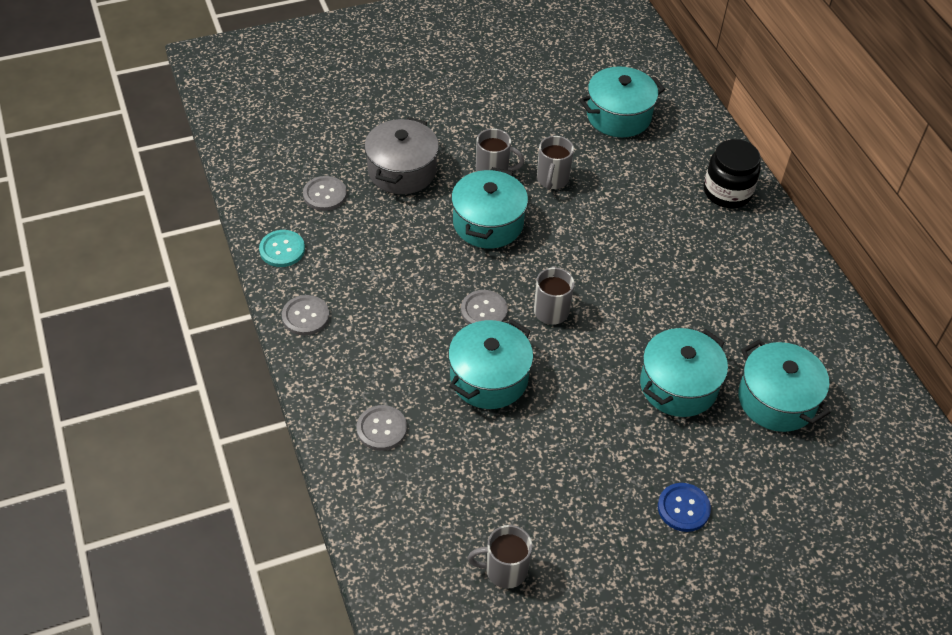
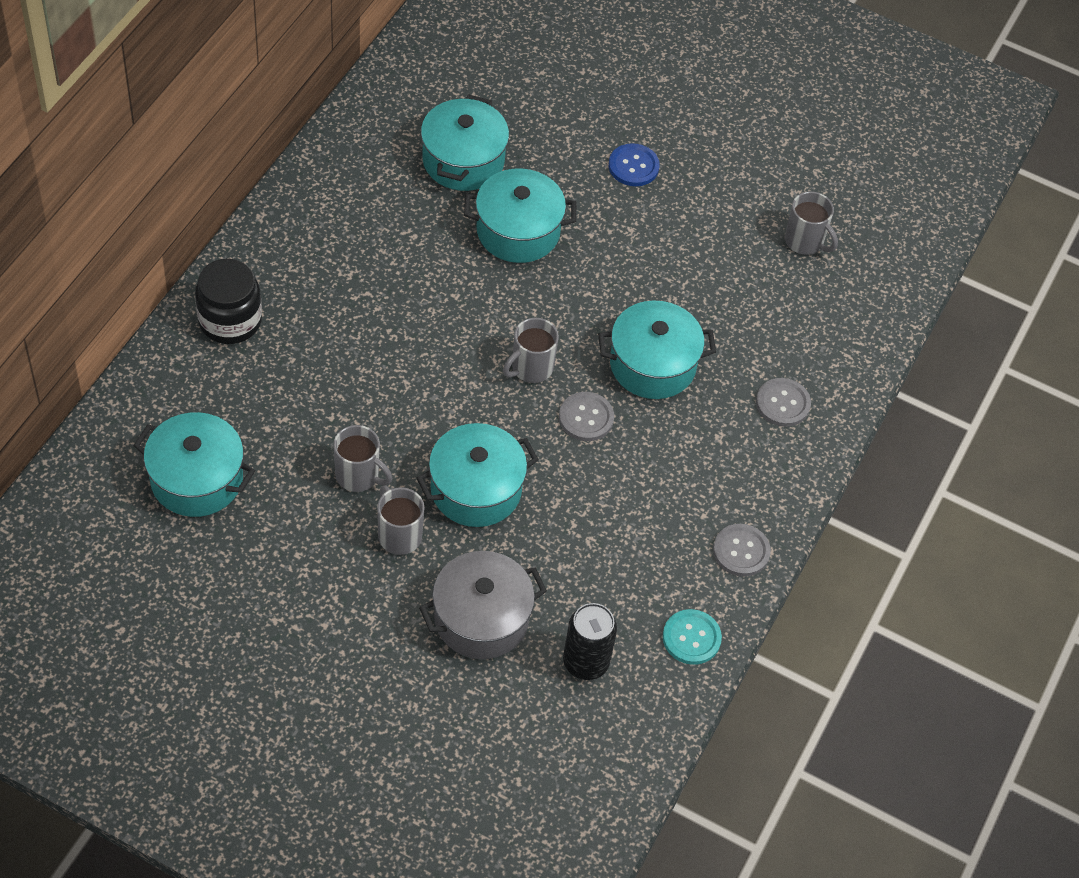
camera: 135 degrees left, 5 degrees up
(325, 194) = (586, 662): grey button -> black can
(552, 179) = (358, 475): grey mug -> grey mug turned 60 degrees clockwise

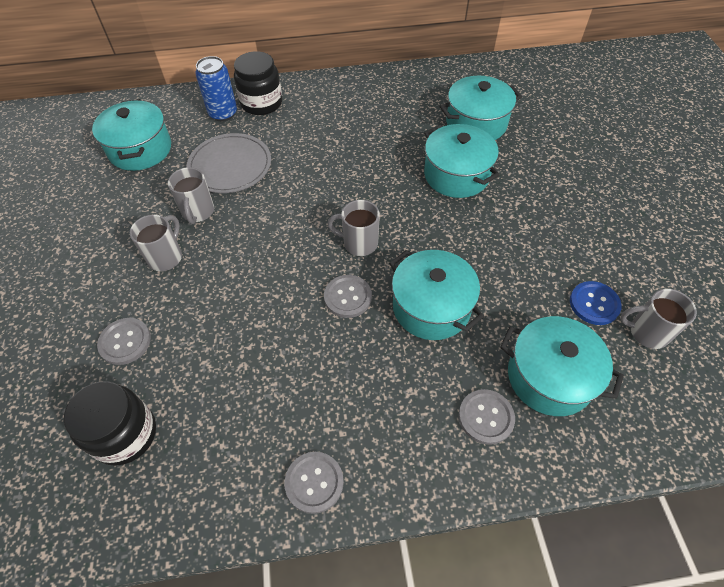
camera: 60 degrees right, 0 degrees up
(211, 367) = (223, 113): none -> blue can
(312, 410) = (230, 166): none -> grey plate
(476, 489) = (234, 274): turquoise pot -> turquoise pot (549, 377)
(481, 618) = (125, 342): grey pot -> grey button
(586, 662) = (125, 434): black can -> black jar
(633, 166) = (575, 197): blue button -> blue button (594, 304)
(691, 638) = (197, 500): turquoise button -> none
(805, 241) = (647, 332): grey mug -> grey mug turned 90 degrees clockwise

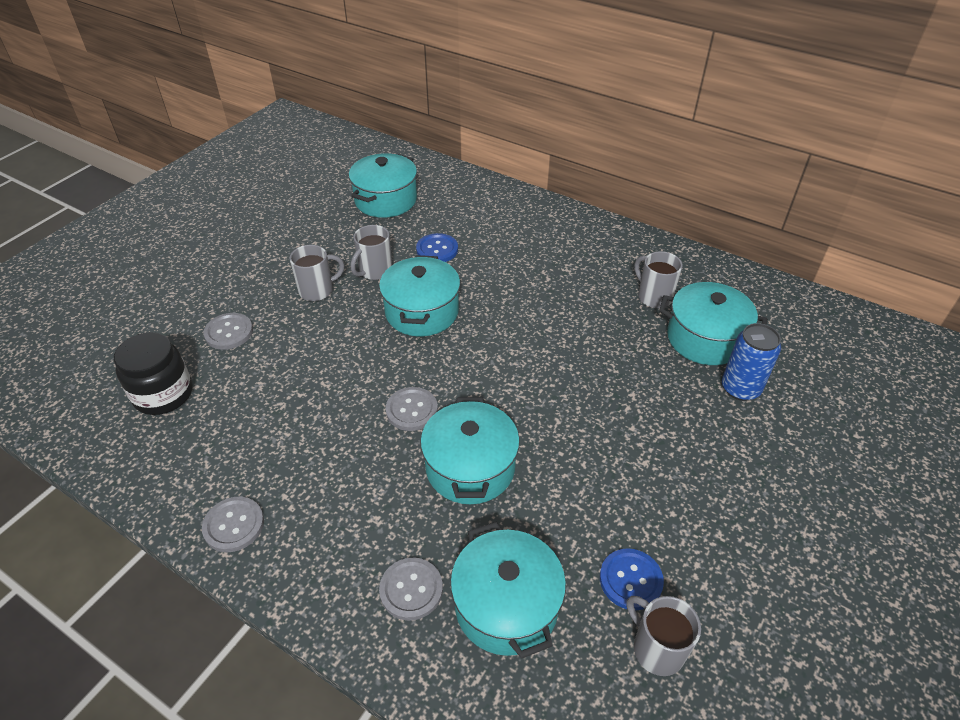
camera: 40 degrees right, 10 degrees down
(223, 113) = (477, 205): blue can -> blue can (740, 388)
(230, 166) = (437, 249): grey plate -> blue button
(261, 103) = (518, 213): black jar -> none
(359, 243) = (470, 374): grey mug -> grey mug (653, 297)
(456, 175) = (627, 373): turquoise pot -> turquoise pot (422, 312)

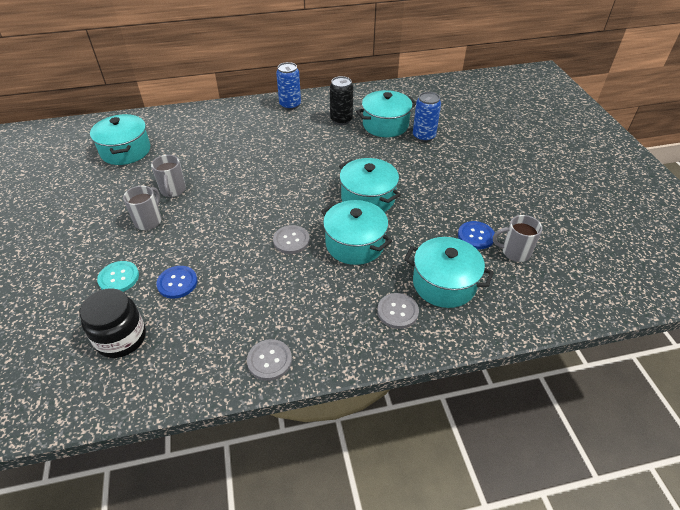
camera: 45 degrees left, 0 degrees up
(229, 332) = (119, 278): grey button -> turquoise button
(422, 312) = (231, 193): turquoise pot -> turquoise pot (368, 198)
(437, 249) = (197, 159): blue button -> blue button (177, 283)
(614, 241) = (290, 105): none -> blue can
(653, 297) = (341, 120): grey mug -> black can

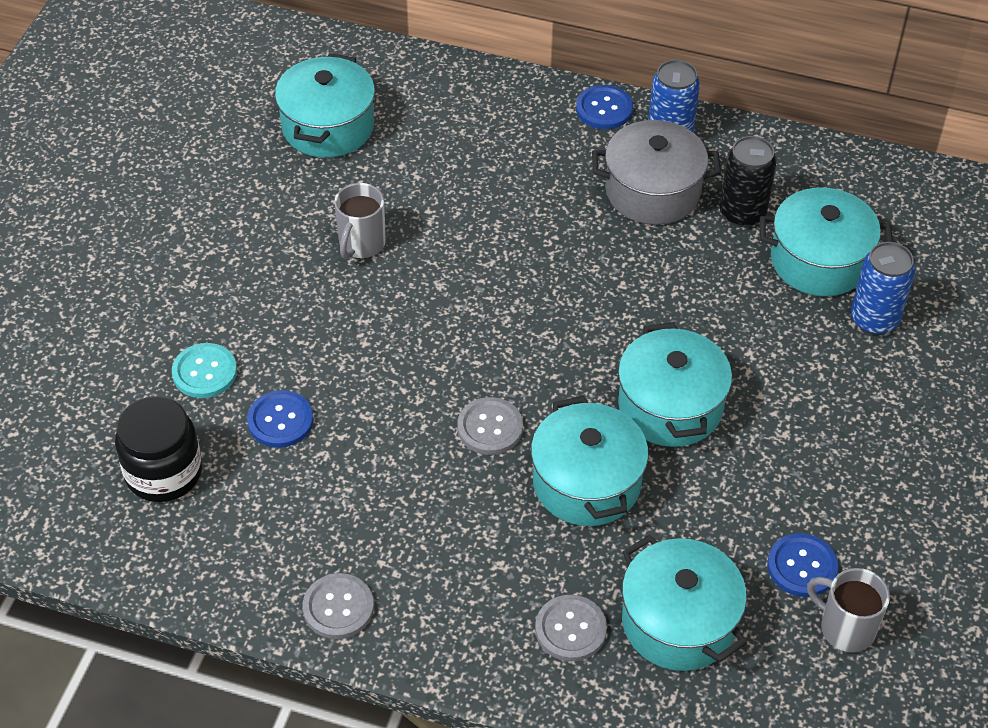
camera: 30 degrees right, 5 degrees up
(149, 221) = (295, 288): grey mug -> none
(254, 104) = (604, 109): none -> blue button
(297, 125) = (652, 191): none -> grey pot

